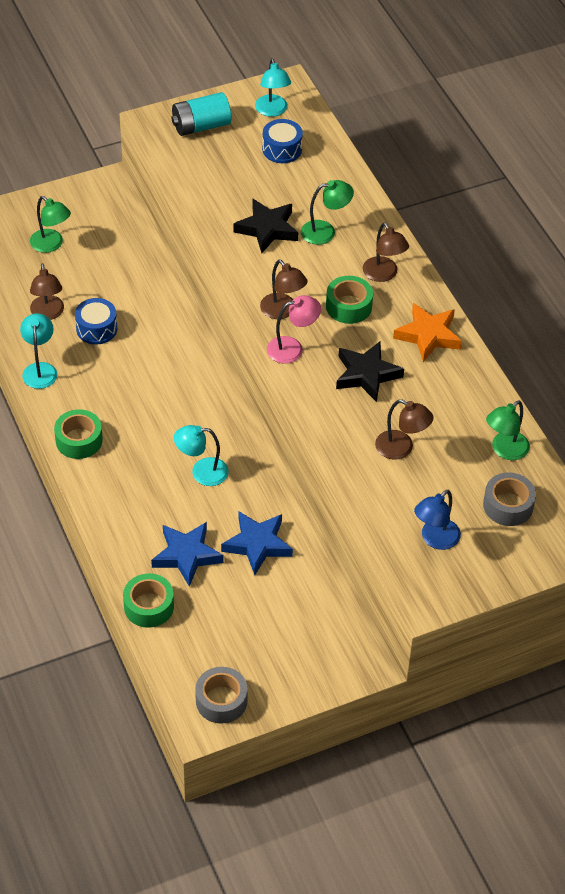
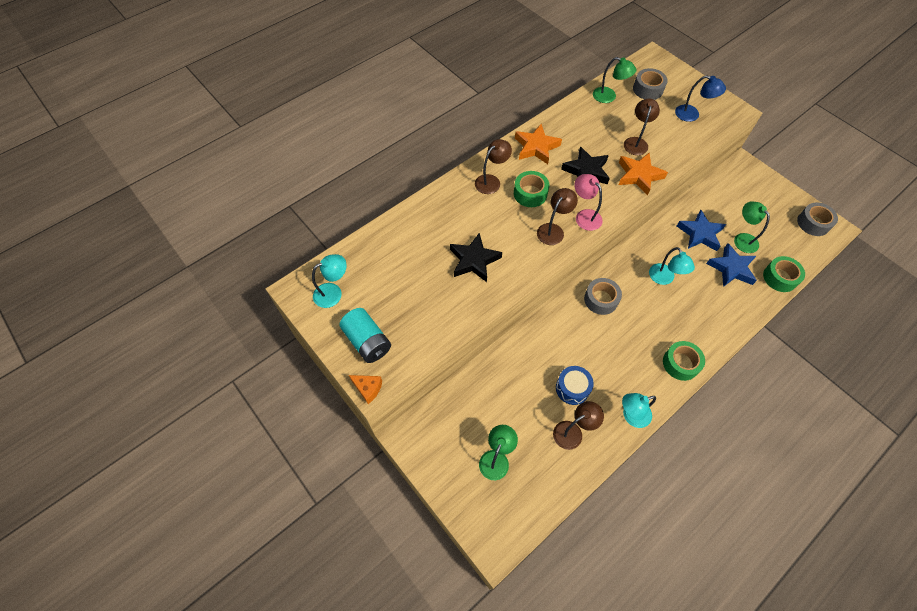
camera: 105 degrees left, 10 degrees up
(148, 118) = (368, 389): none -> orange cheese
(199, 394) = (601, 299): none -> grey tape
(282, 149) = (379, 274): blue drum -> none
(325, 231) = (462, 223): green lamp -> green lamp (742, 239)
(338, 428) = (639, 175): none -> orange star

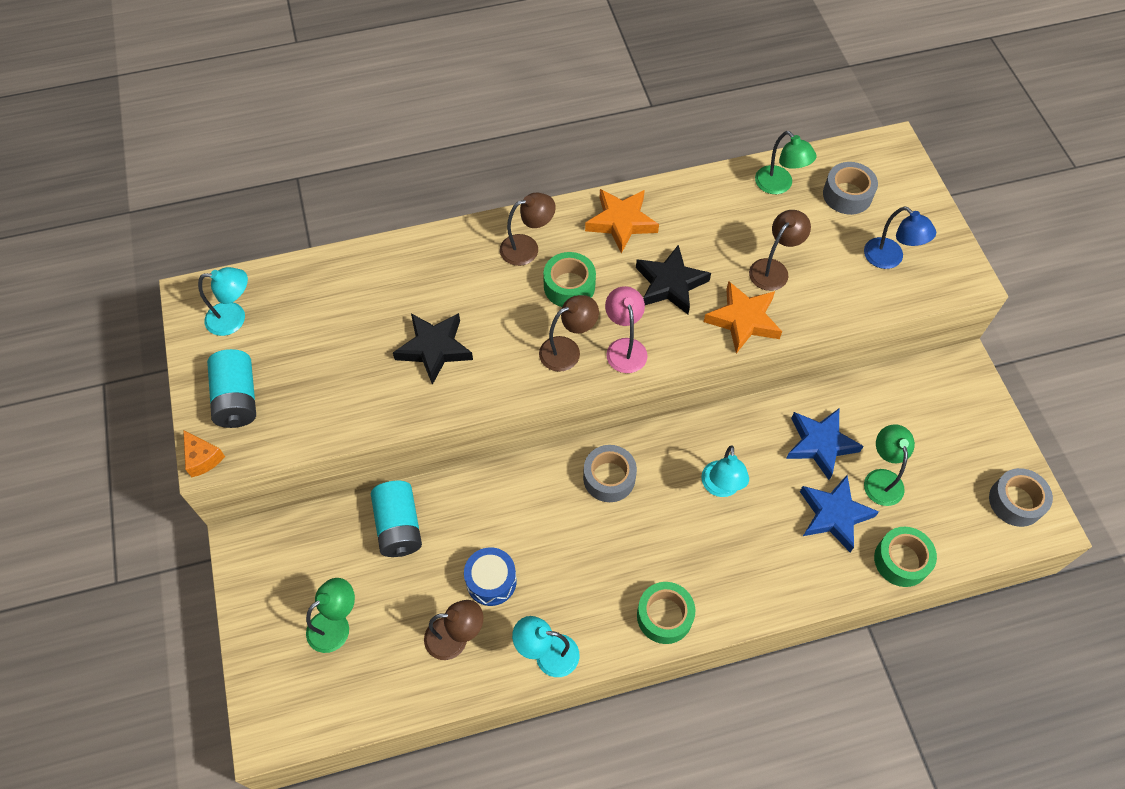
camera: 25 degrees right, 0 degrees up
(497, 381) = (399, 526): none -> turquoise battery

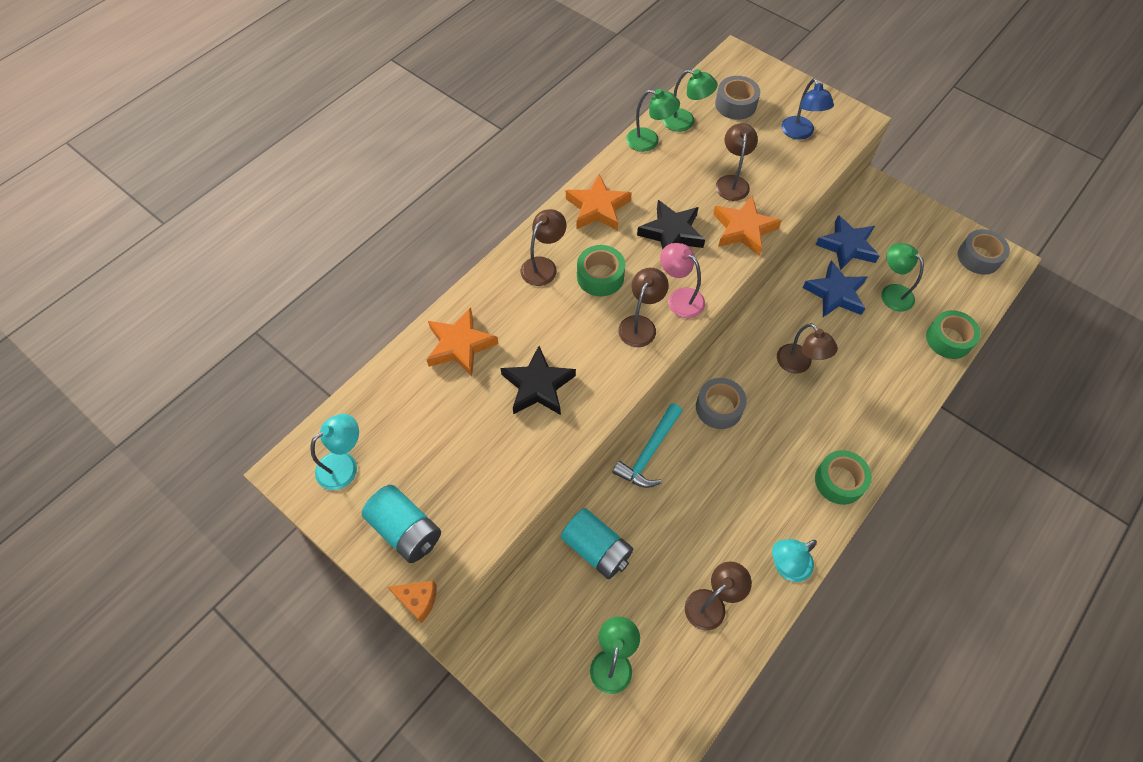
camera: 35 degrees left, 0 degrees up
(400, 275) = (460, 345): none -> orange star
(491, 581) = (700, 541): blue drum -> none
(512, 476) = (649, 452): none -> turquoise hammer
(721, 487) = (798, 364): turquoise lamp -> brown lamp
(726, 186) = (649, 141): none -> green lamp
(834, 515) = (884, 336): blue star -> blue star (847, 246)
(889, 259) = (800, 133): blue lamp -> blue lamp turned 60 degrees clockwise

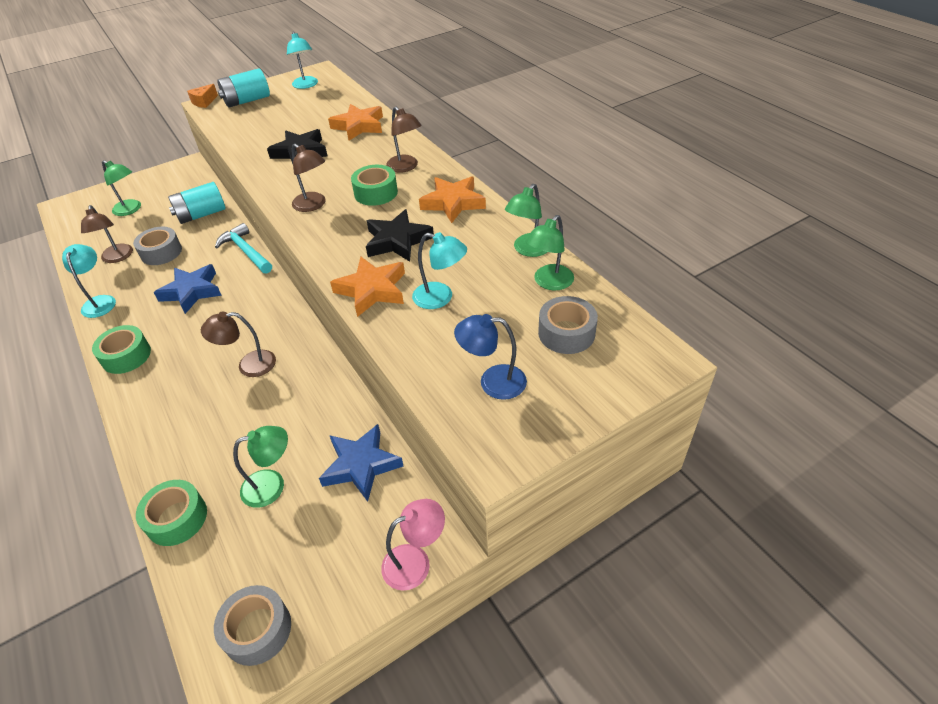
camera: 110 degrees right, 15 degrees down
(680, 298) = (323, 231): pink lamp -> pink lamp (415, 562)
(719, 407) = (250, 298): grey tape -> grey tape (161, 252)
(732, 182) = (440, 298): brown lamp -> turquoise lamp
(835, 294) = (305, 426): blue star -> blue star (192, 291)

